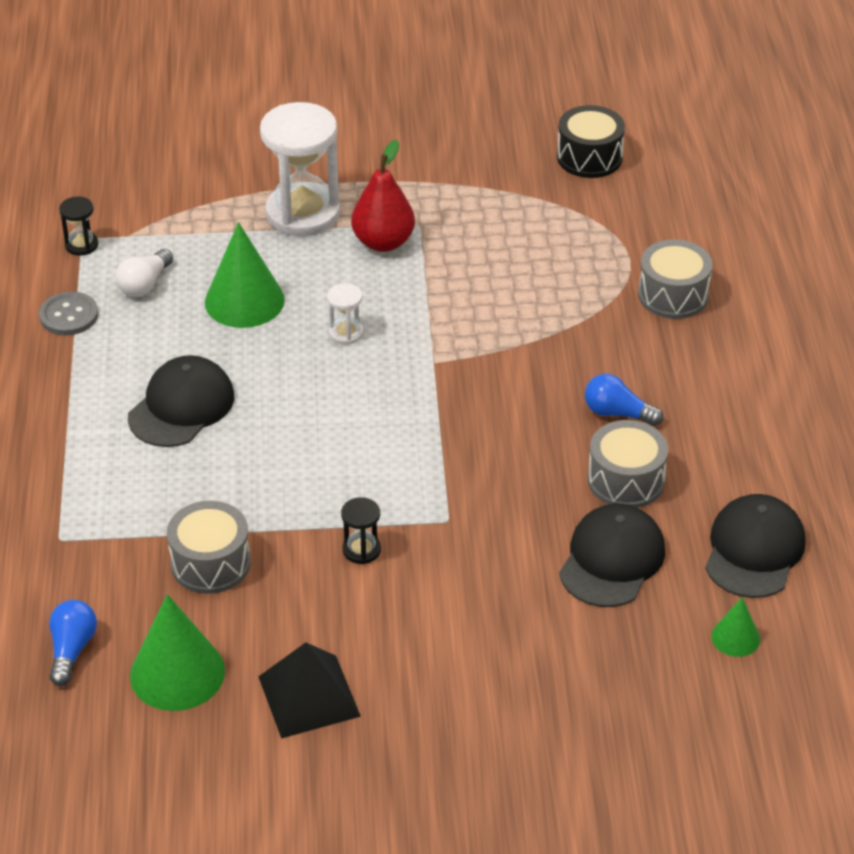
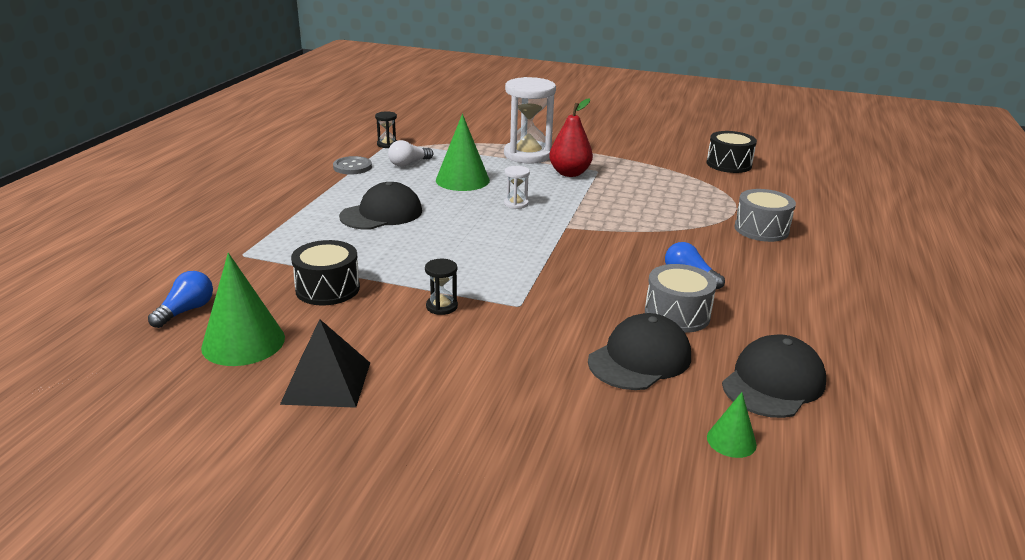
camera: 20 degrees right, 15 degrees down
(210, 563) = (327, 289): grey drum -> black drum

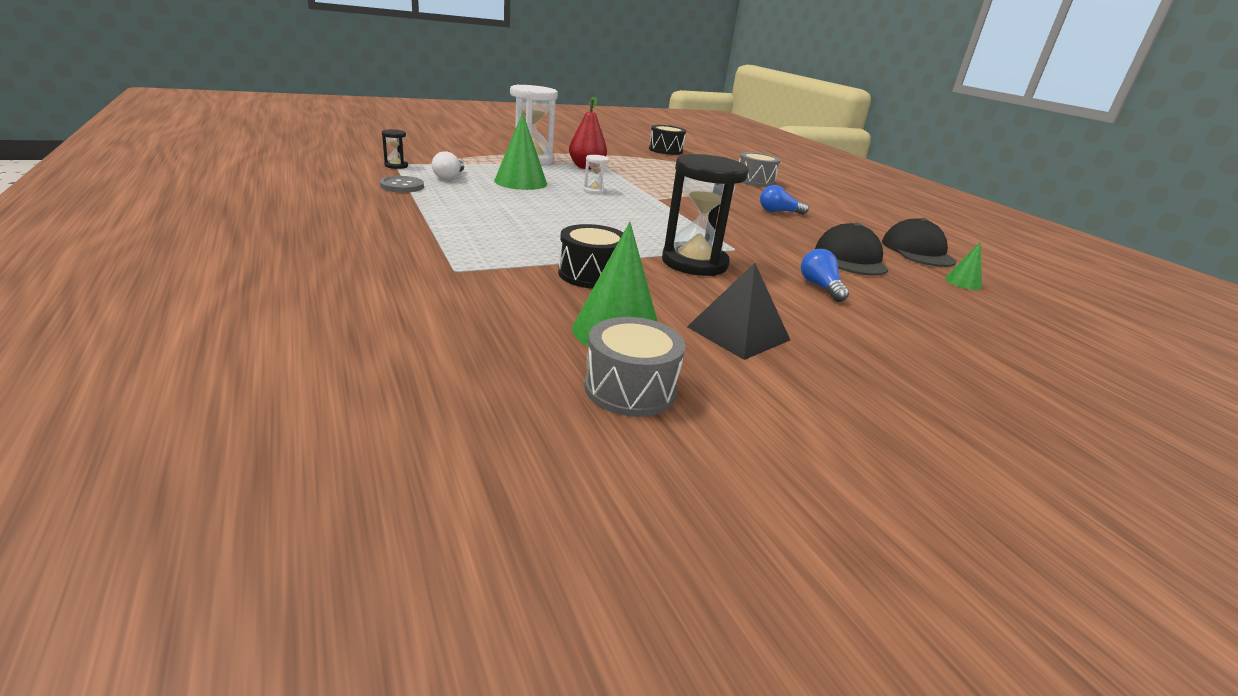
camera: 45 degrees left, 0 degrees up
(186, 311) = (508, 327): blue light bulb -> blue light bulb (820, 287)
(382, 214) = (510, 215): black cap -> none
(441, 306) = (694, 263): black hourglass -> black hourglass, size x2.27
(677, 314) = (815, 232): grey drum -> grey drum (630, 388)

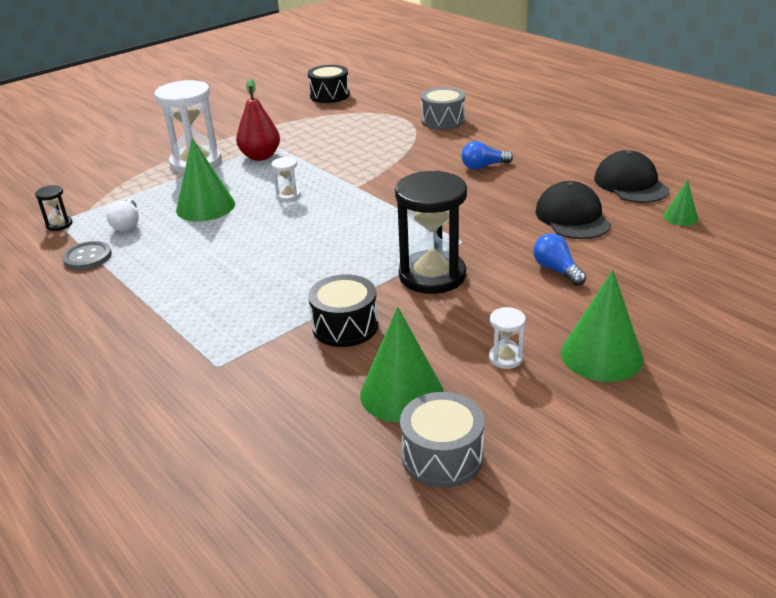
camera: 10 degrees left, 5 degrees up
(738, 333) = (505, 358): black pyramid -> white hourglass
(843, 356) = (601, 355): none -> green cone

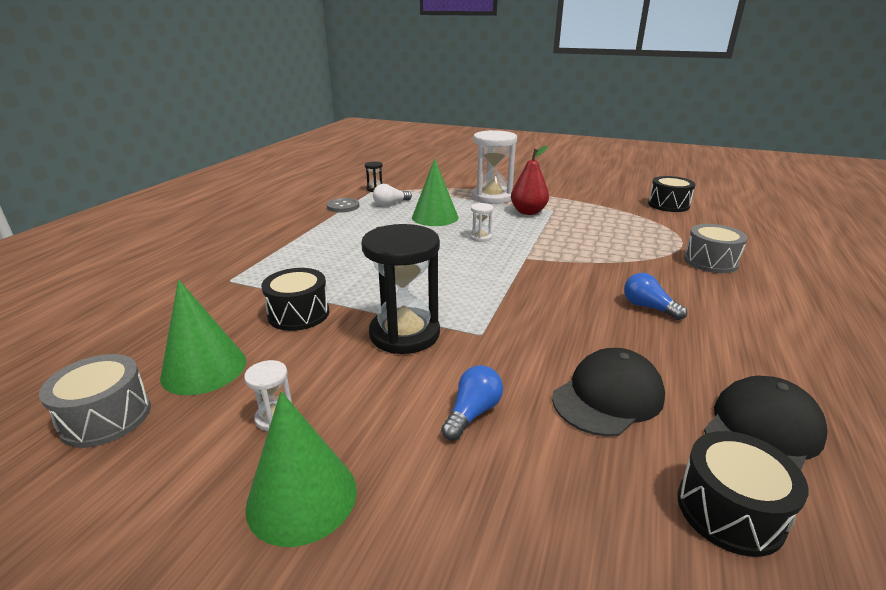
camera: 60 degrees right, 5 degrees down
(680, 217) = (729, 511): green cone -> black drum

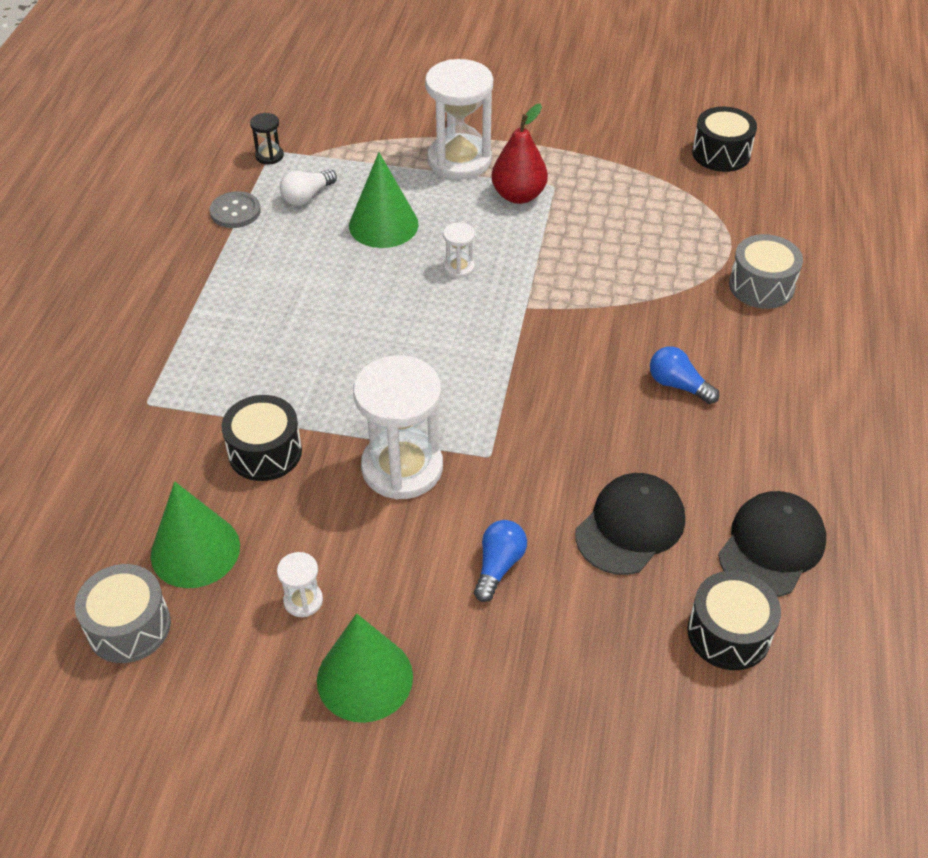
camera: 10 degrees left, 20 degrees up
(404, 334) = (402, 467): black hourglass -> white hourglass

